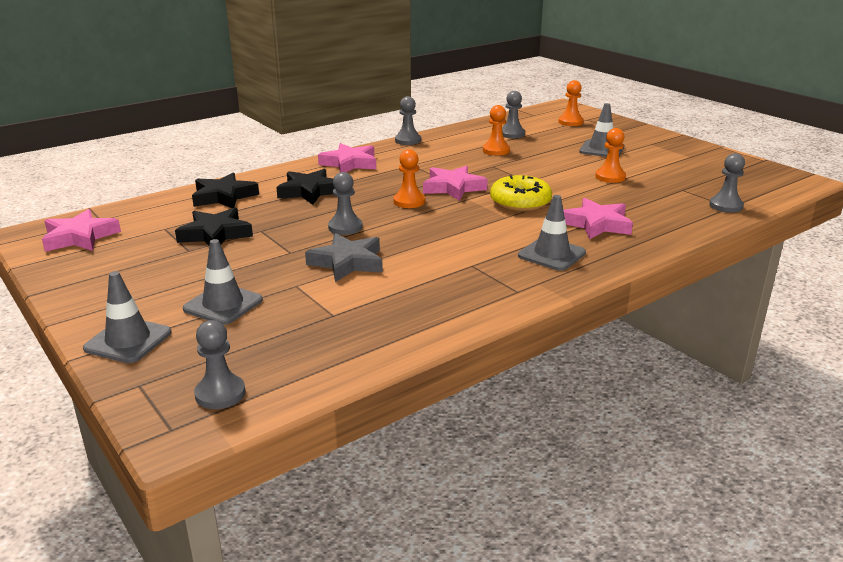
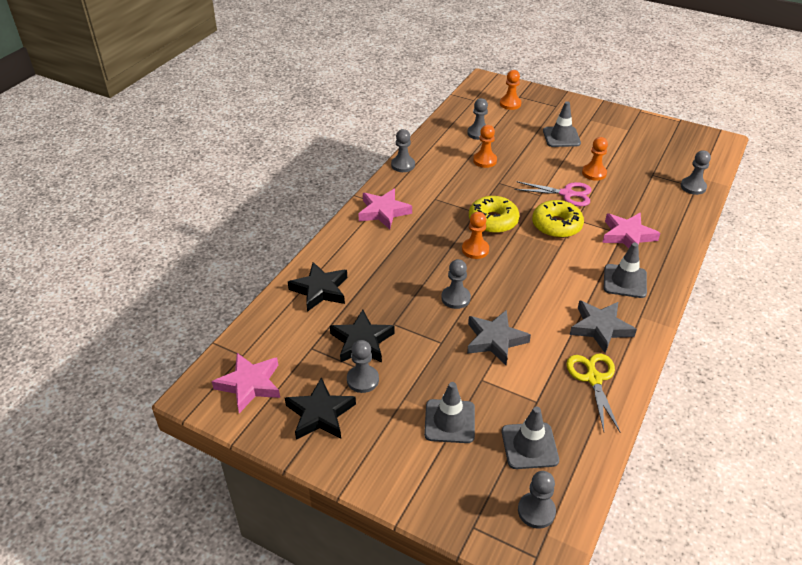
camera: 25 degrees left, 15 degrees up
(128, 340) = (419, 487): grey traffic cone -> grey traffic cone (529, 446)
(180, 257) = (362, 380): none -> grey pawn
(309, 191) = (385, 260): black star -> black star (320, 414)
(421, 314) = (593, 378): none -> yellow scissors
(453, 187) = (493, 221): pink star -> yellow donut
(477, 280) = (600, 328): none -> grey star
(560, 185) = (567, 194): none -> pink scissors

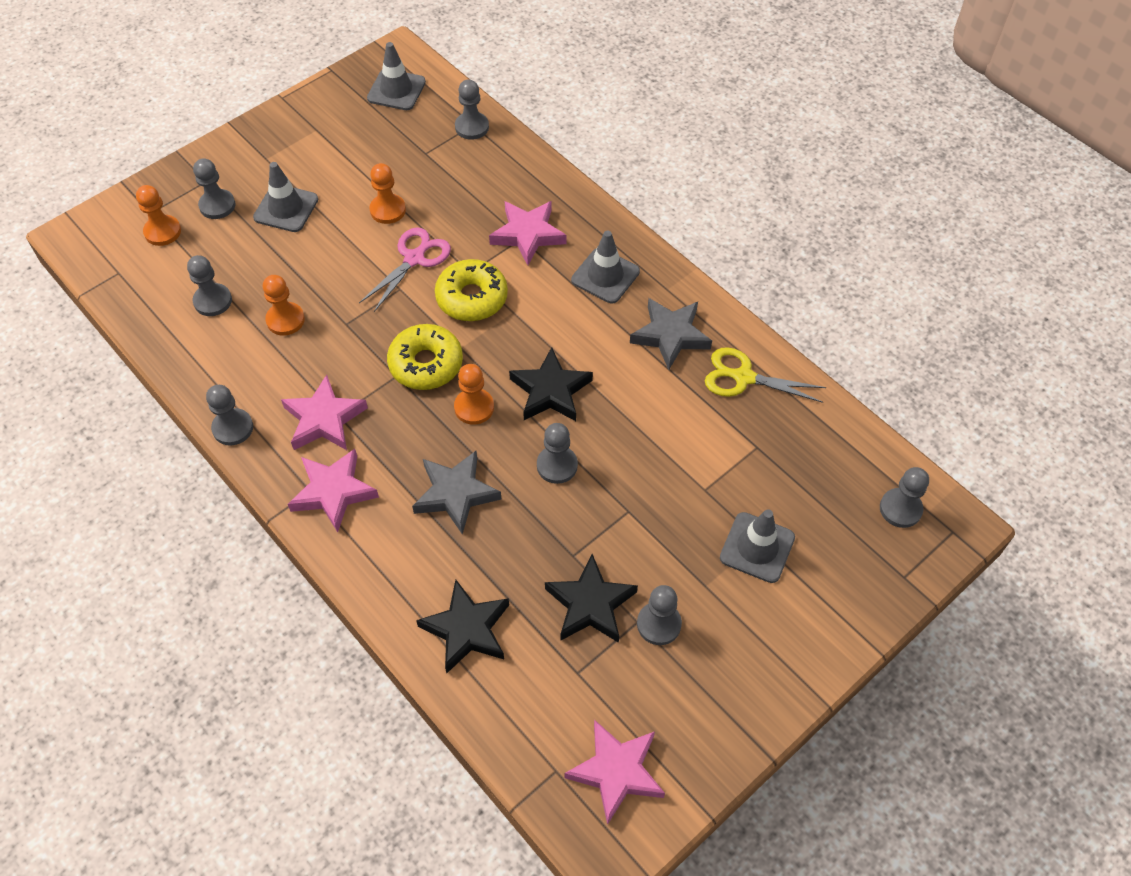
camera: 70 degrees left, 15 degrees up
(320, 414) = (698, 692): black star -> black star (550, 391)
(428, 194) = (324, 419): none -> pink star
(495, 340) = (648, 450): grey star -> grey star (455, 494)
(529, 446) = (816, 480): grey traffic cone -> grey traffic cone (396, 90)
(542, 114) = (217, 205): none -> grey pawn

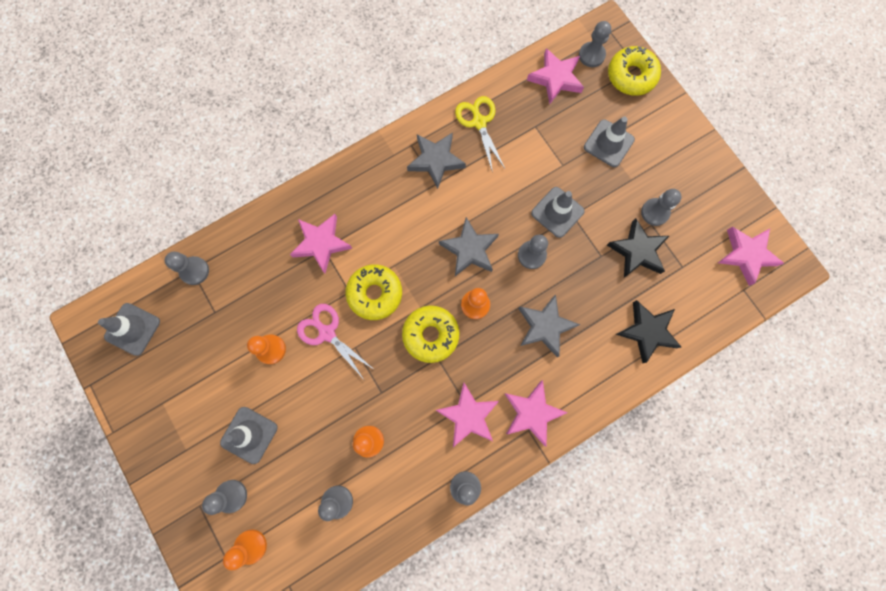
camera: 80 degrees left, 20 degrees up
(550, 391) = (469, 249): black star -> grey star
(605, 276) = (373, 194): grey traffic cone -> grey traffic cone (557, 212)
(743, 377) = (479, 122): yellow scissors -> yellow scissors turned 135 degrees clockwise
(843, 464) = (555, 78): none -> pink star
(884, 569) = (631, 76): none -> yellow donut

